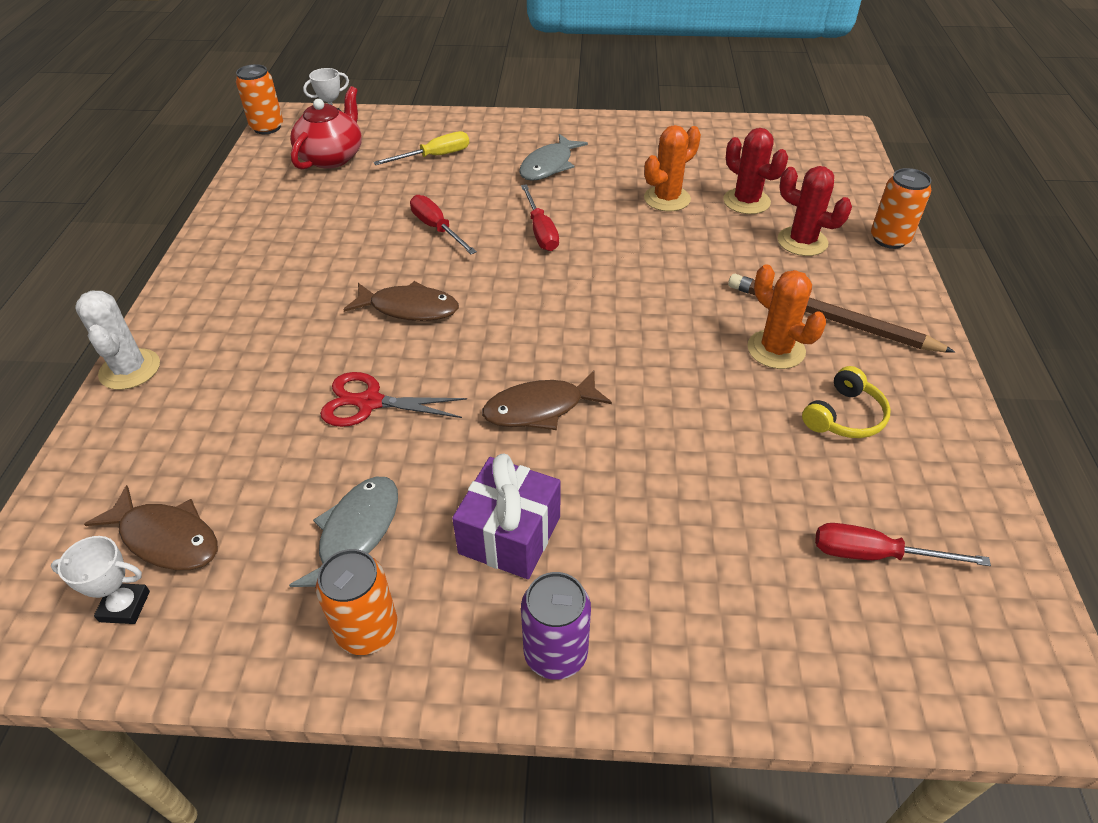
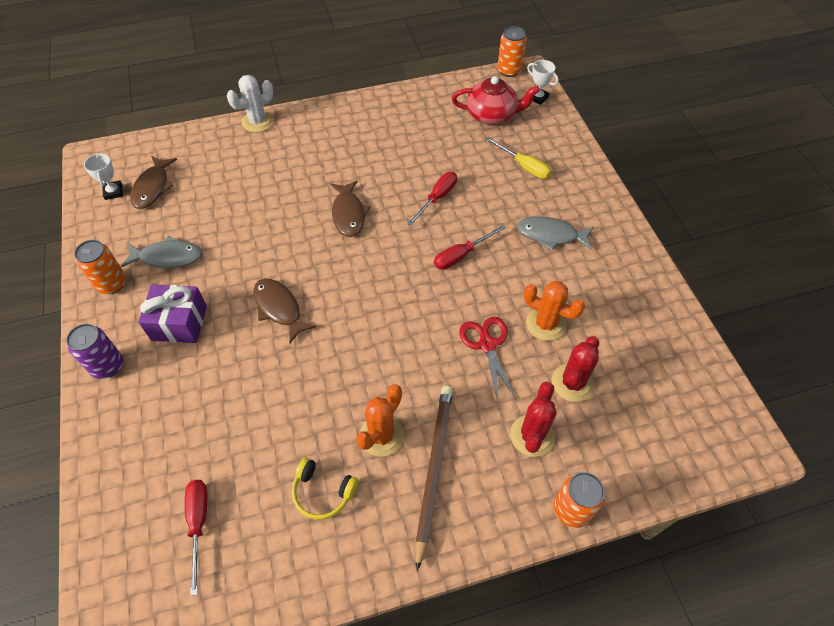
camera: 70 degrees right, 10 degrees up
(369, 402) = (261, 226): red scissors -> red scissors (487, 344)

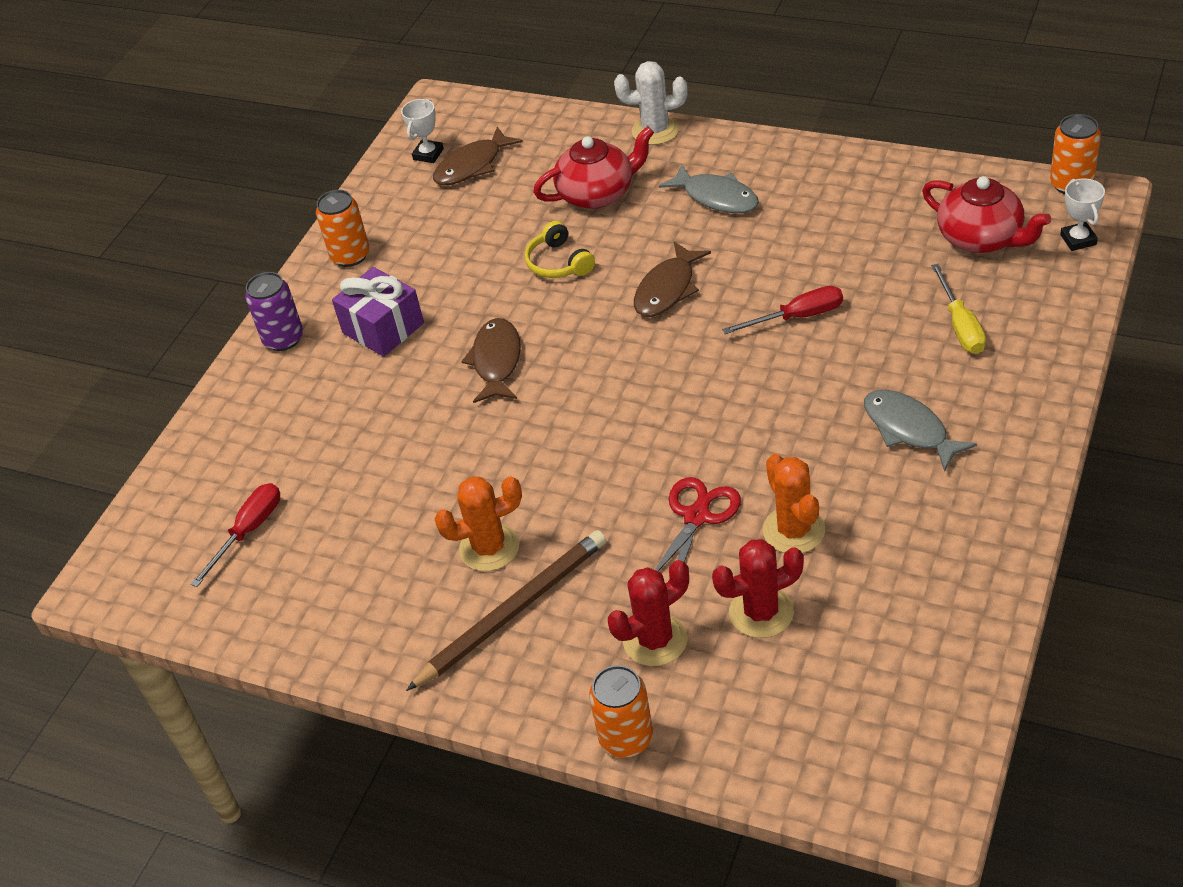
camera: 45 degrees right, 10 degrees down
(168, 257) = (427, 251): grey fish -> grey fish (716, 197)
(254, 173) = (598, 193): none -> red teapot
(323, 492) = (383, 569): yellow headphones -> yellow headphones (559, 262)
(461, 255) = (763, 400): red screwdriver -> none

